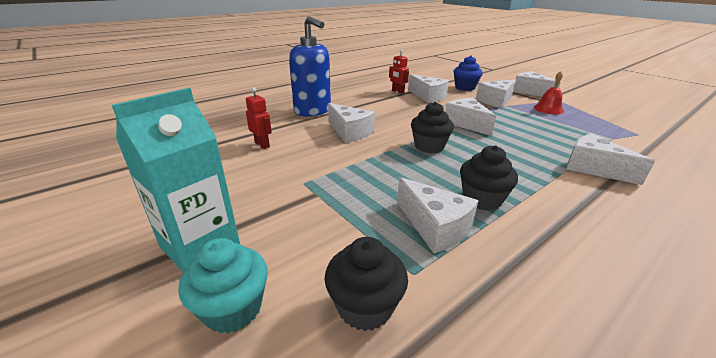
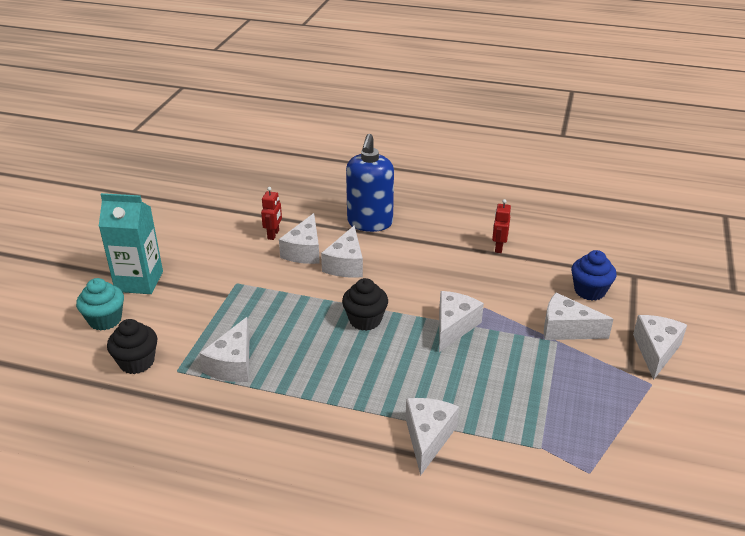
camera: 55 degrees right, 5 degrees up
(427, 96) = (510, 274): white cheese -> white cheese (304, 251)
(482, 199) = (293, 377): black cupcake -> none
(548, 109) = (593, 380): red bell -> none

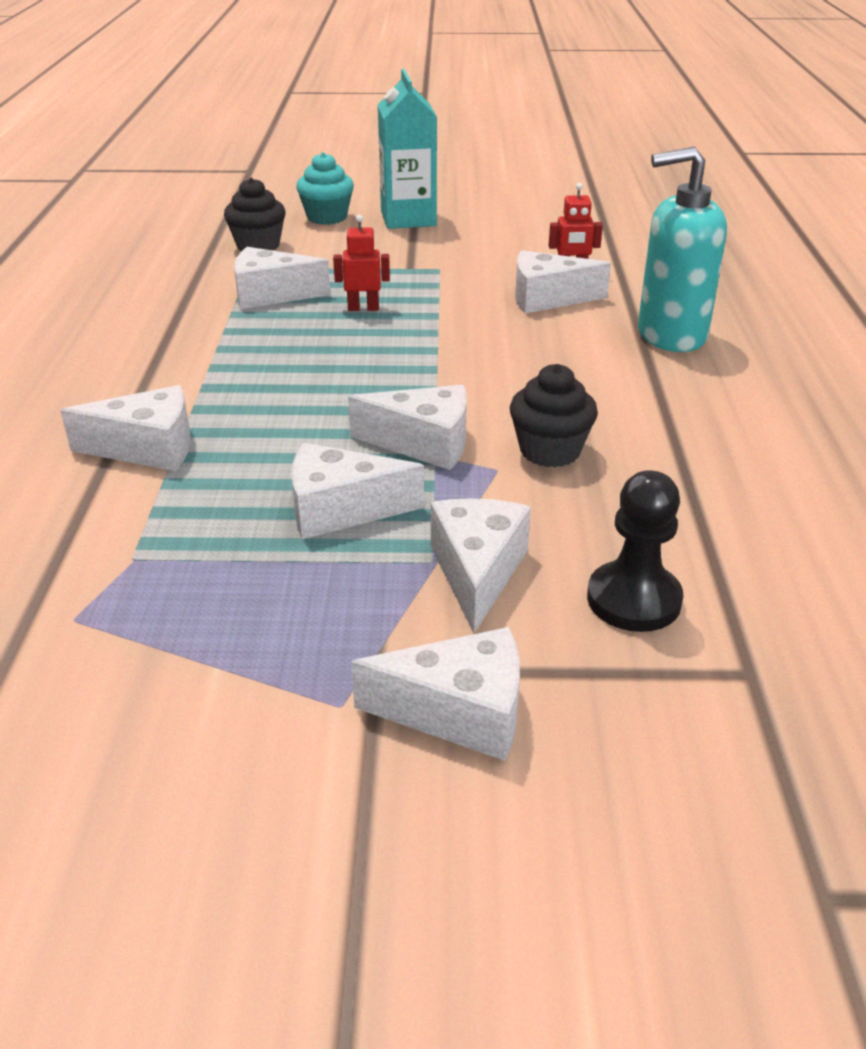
camera: 75 degrees right, 0 degrees up
(346, 264) = (536, 333): white cheese -> white cheese (341, 510)
(365, 320) = (403, 366): black cupcake -> black cupcake (550, 451)
(370, 223) = (670, 335): blue soap dispenser -> turquoise soap dispenser
(498, 247) = (705, 468): red robot -> red robot (363, 308)
(589, 291) = (633, 599): blue cupcake -> black pawn

